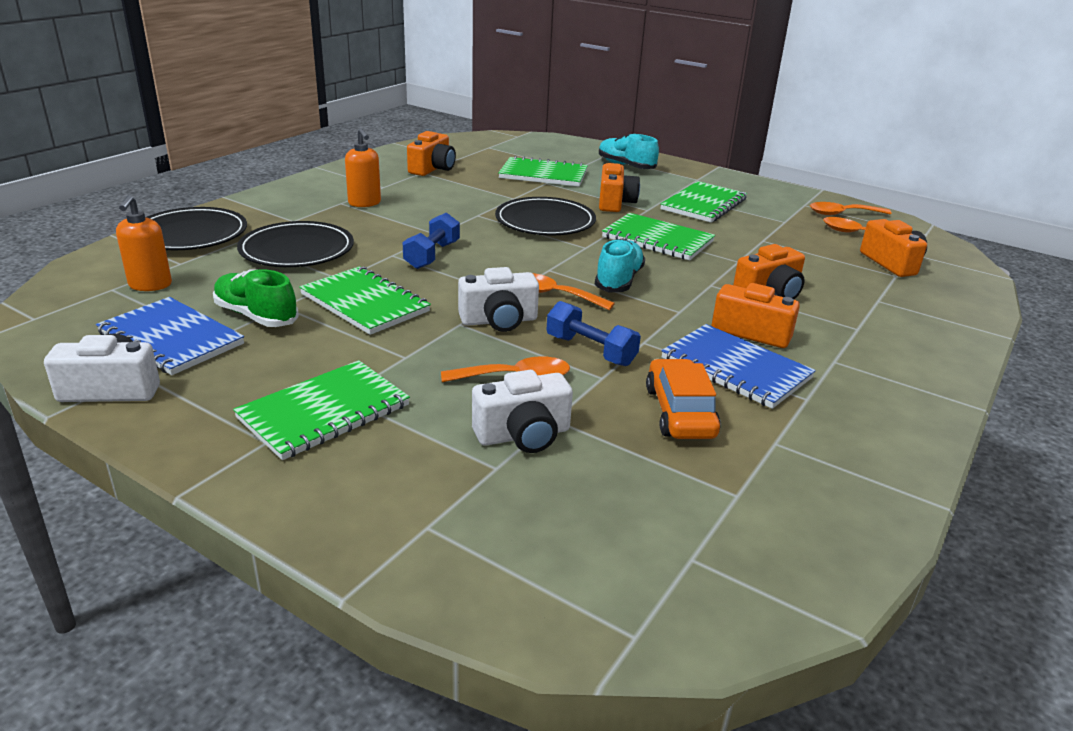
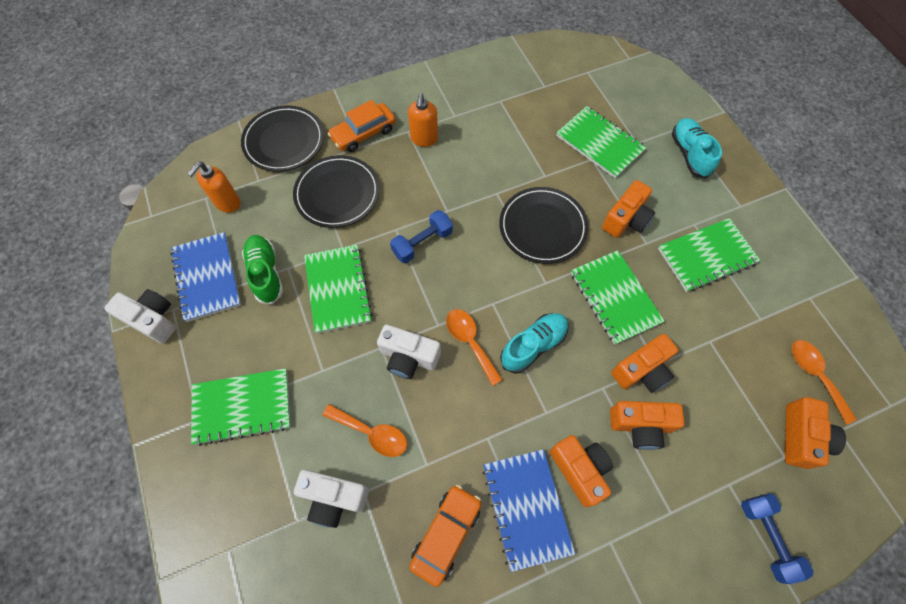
camera: 35 degrees right, 35 degrees up
(289, 212) = (363, 133): none -> orange car
(432, 169) = (512, 98): orange camera -> orange camera (642, 370)
(590, 350) = (442, 428): blue dumbbell -> blue dumbbell (766, 537)
(842, 214) = (834, 331): orange spoon -> none

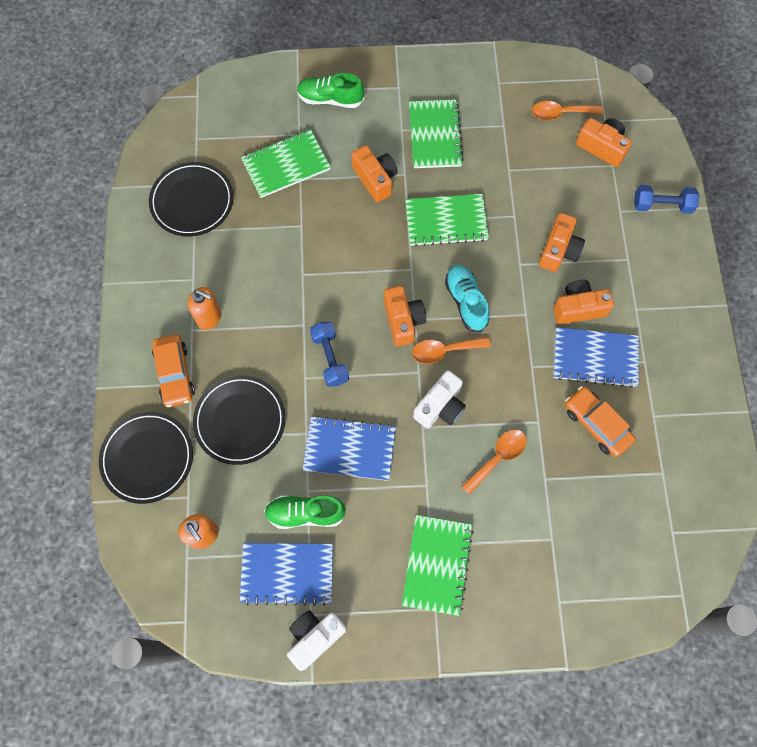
camera: 70 degrees left, 5 degrees up
(334, 498) = (543, 504): white camera -> none
(338, 289) = (349, 449): green notebook -> blue notebook
(542, 227) = (355, 249): black plate -> black plate (192, 201)
(642, 370) = (515, 229): orange camera -> orange camera (403, 320)
(689, 154) = (330, 99): turquoise shoe -> green shoe

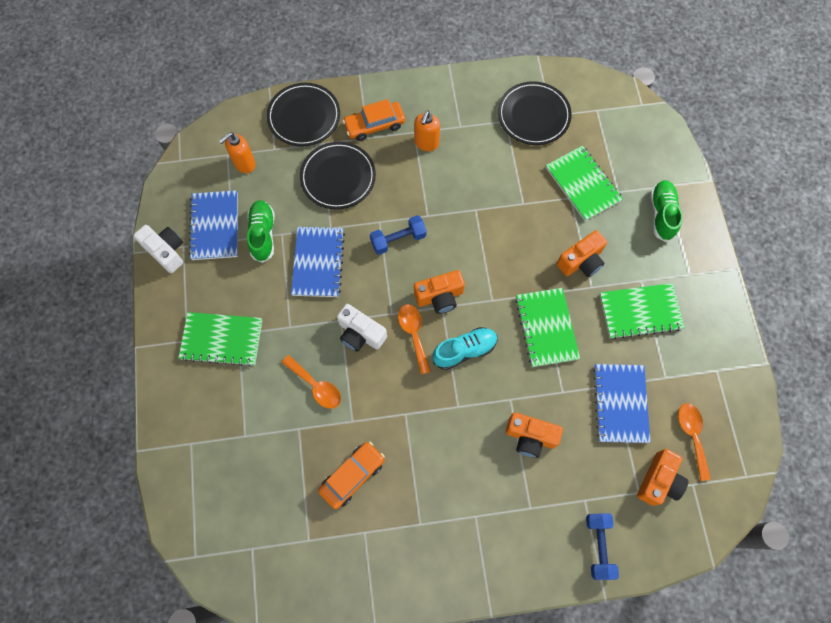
camera: 85 degrees right, 0 degrees up
(578, 308) = (469, 457): orange camera -> none
(595, 358) = (419, 474): blue notebook -> blue notebook (620, 403)

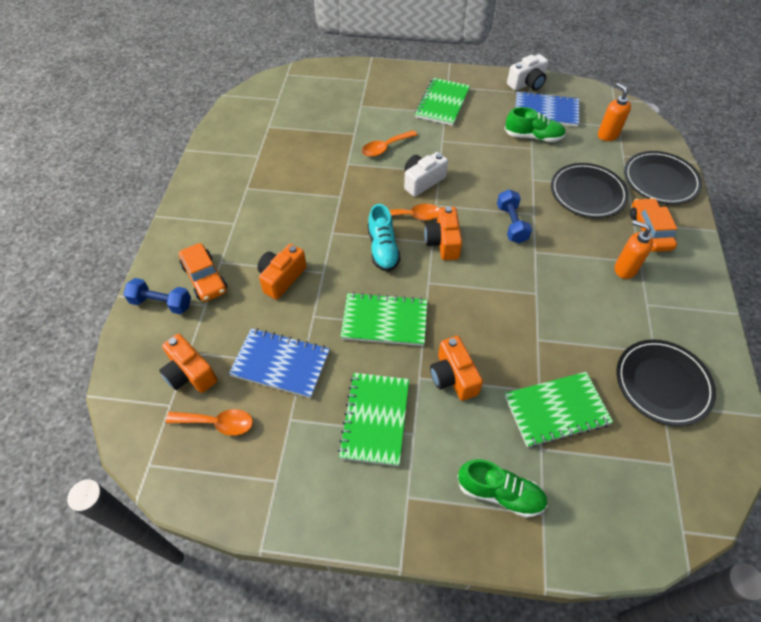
camera: 105 degrees right, 15 degrees down
(318, 263) = (498, 166): blue notebook -> none
(352, 476) = (303, 156): orange car -> orange car (204, 278)

